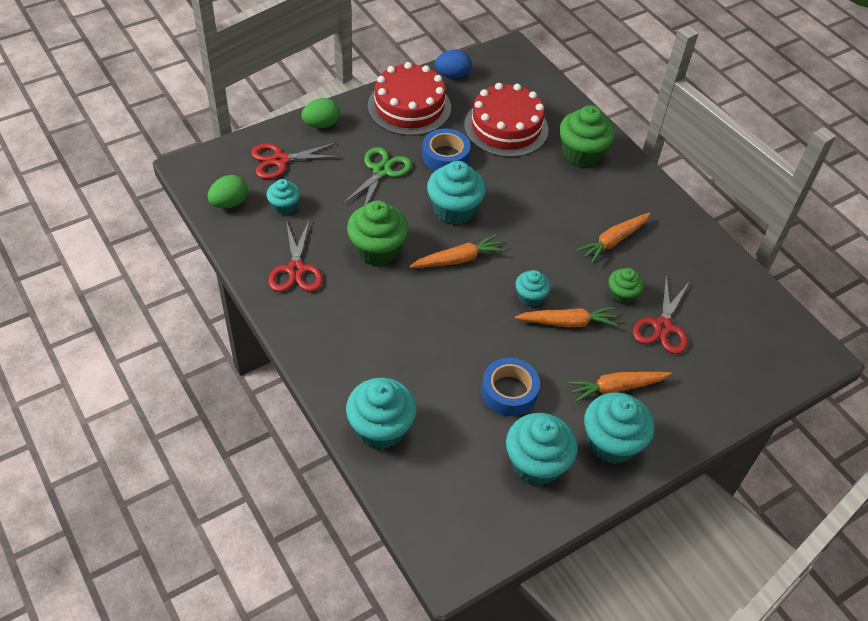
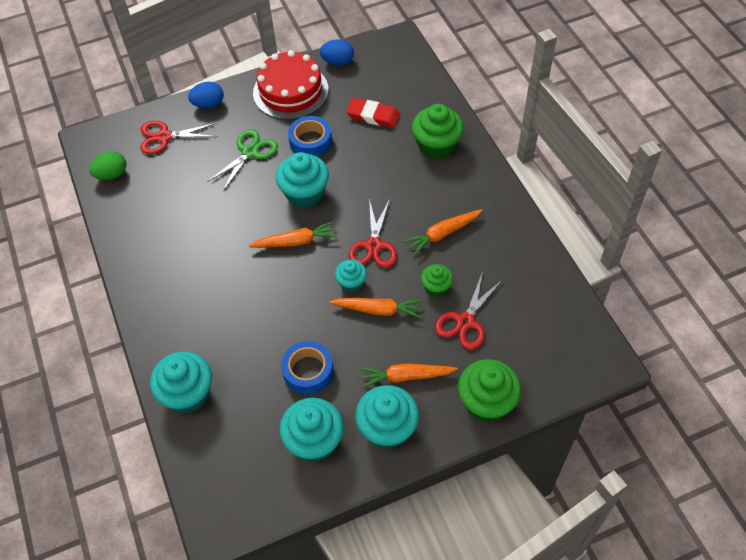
camera: 15 degrees right, 5 degrees up
(284, 206) = (157, 180): turquoise cupcake -> none
(295, 270) = (152, 241): red scissors -> red scissors (374, 245)
(321, 124) = (208, 104): green egg -> blue egg
(377, 249) = (227, 227): green cupcake -> green cupcake (486, 402)
(506, 127) = (373, 116): red cake -> red eraser

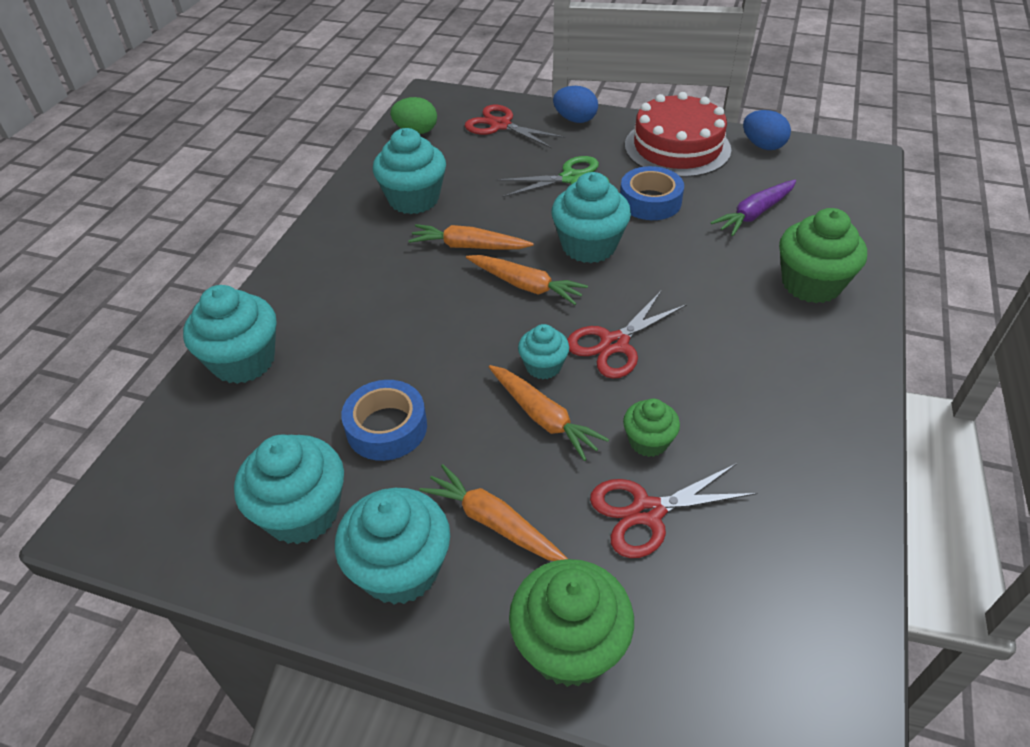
camera: 40 degrees right, 10 degrees down
(168, 226) = (414, 199): none -> turquoise cupcake
(373, 116) = (754, 214): red eraser -> purple carrot
(443, 234) = (721, 385): orange carrot -> orange carrot (469, 246)

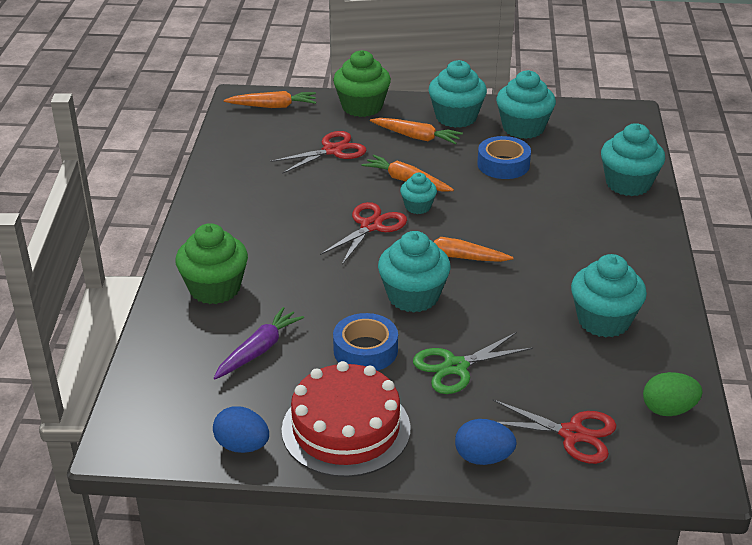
camera: 165 degrees right, 10 degrees down
(469, 246) = (520, 282): orange carrot -> orange carrot (273, 106)
(648, 441) = (337, 178): green cupcake -> none

